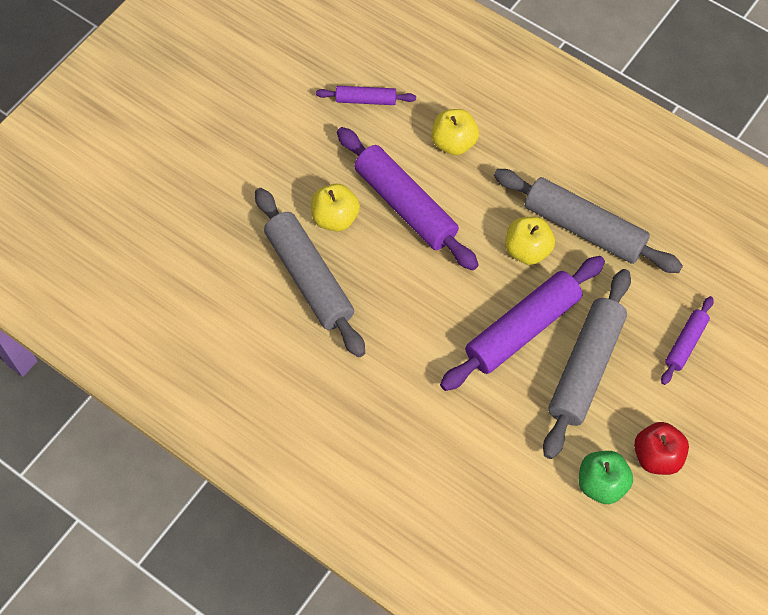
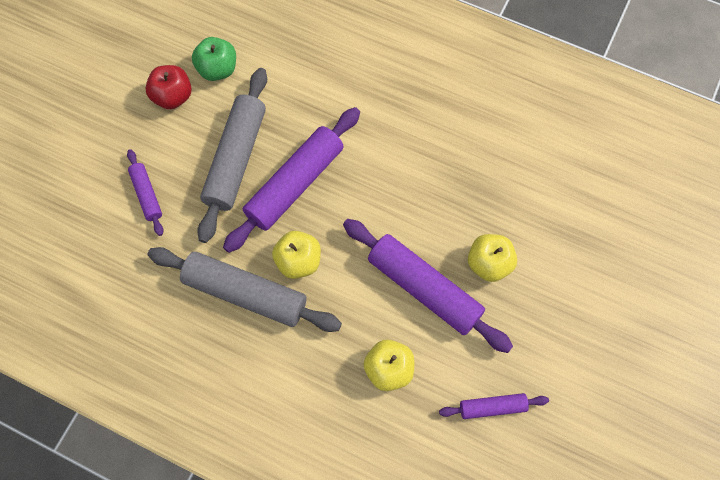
camera: 170 degrees right, 5 degrees up
(309, 277) = (497, 200): grey rolling pin -> none
(685, 343) = (147, 195): purple rolling pin -> purple rolling pin turned 45 degrees counterclockwise

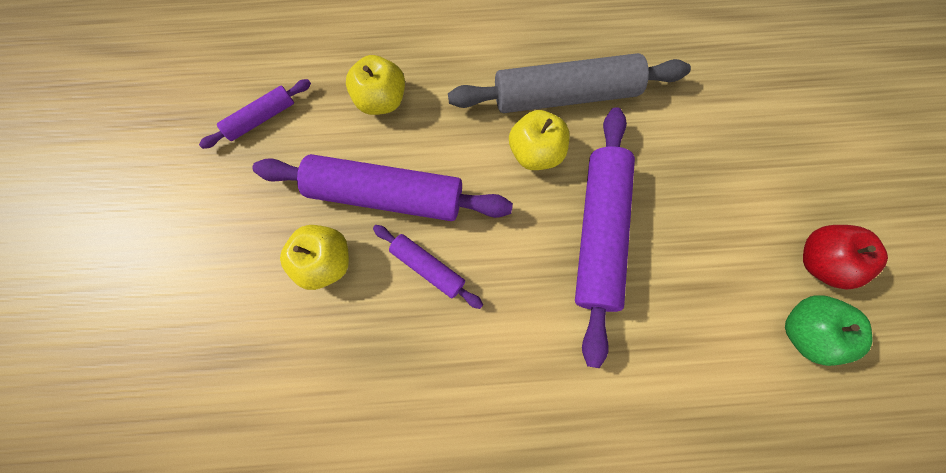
camera: 150 degrees right, 5 degrees up
(147, 195) = (740, 135): purple rolling pin -> purple rolling pin (427, 267)
(236, 159) = (685, 226): grey rolling pin -> none

